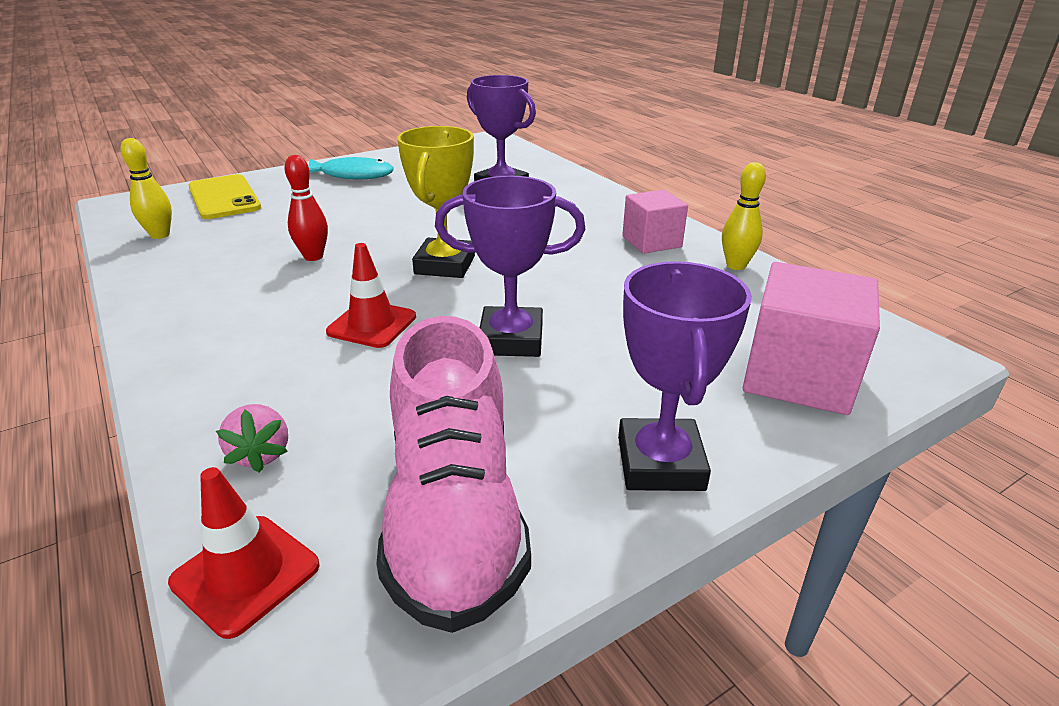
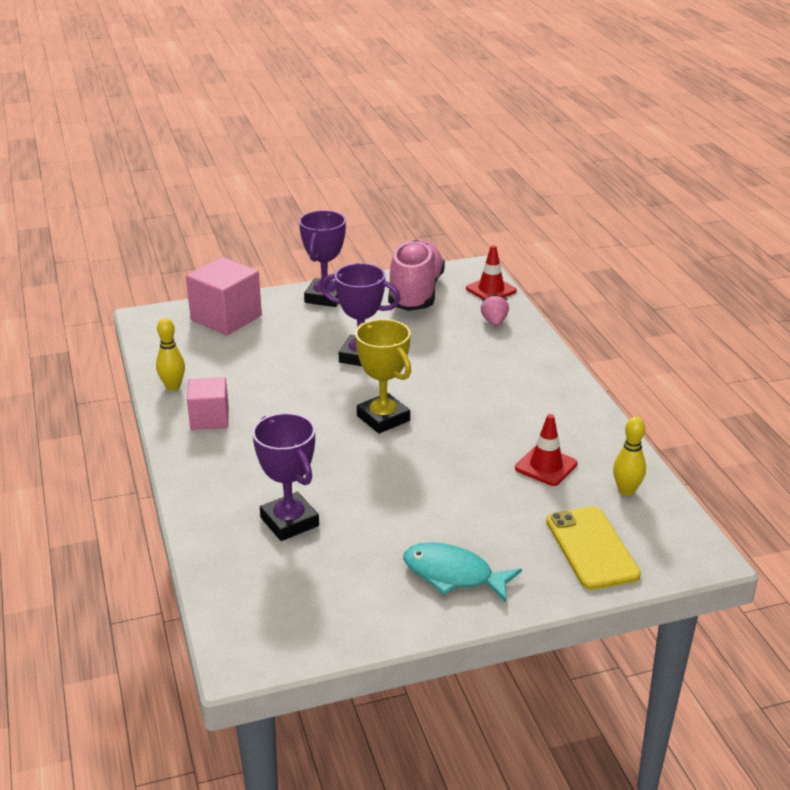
camera: 165 degrees left, 0 degrees up
(313, 257) = (484, 442): red bowling pin -> none
(372, 324) = (441, 377): red traffic cone -> red traffic cone (546, 466)
(445, 265) = (383, 418): yellow trophy -> yellow trophy turned 60 degrees counterclockwise

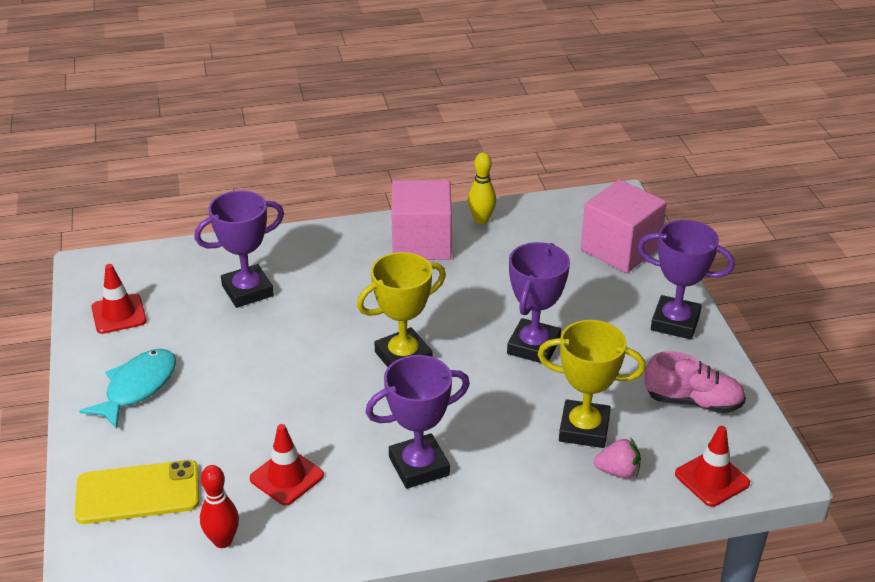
camera: 95 degrees right, 5 degrees up
(209, 418) = (421, 243): pink cube -> pink cube, size x1.57
(335, 613) = (119, 314): none -> red traffic cone
(415, 293) = (693, 401): pink shoe -> pink shoe, size x0.62
(454, 334) = (584, 429): none -> yellow trophy
(513, 403) = (419, 466): none -> purple trophy
(626, 491) = (222, 541): yellow bowling pin -> red bowling pin

